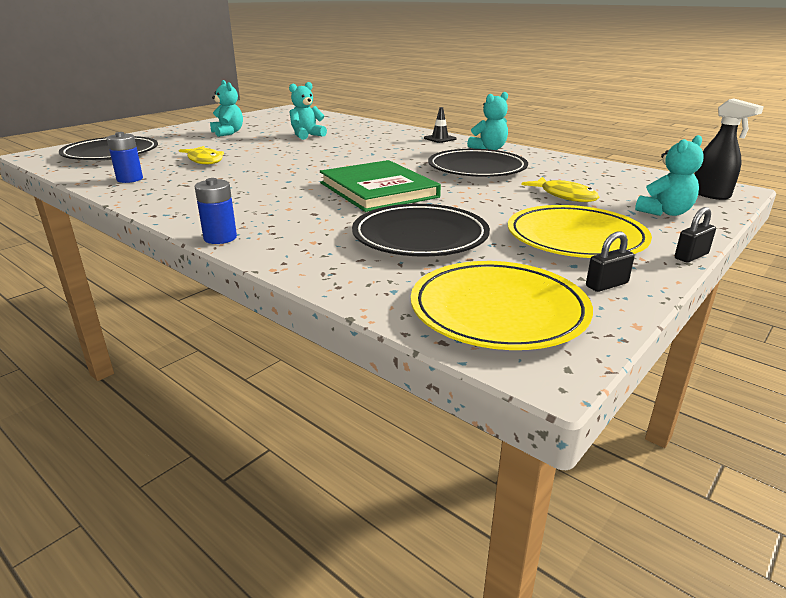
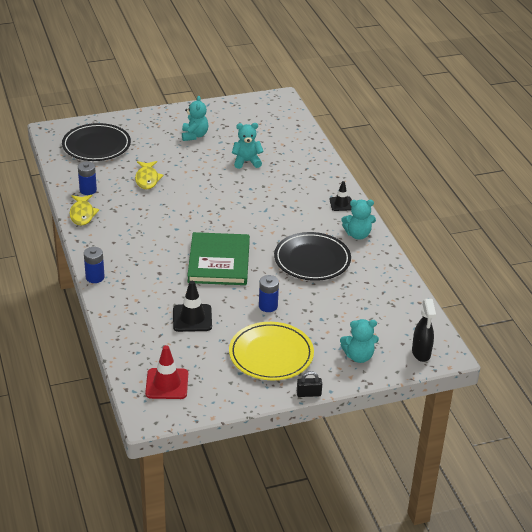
camera: 30 degrees right, 10 degrees up
(420, 236) = (192, 318): black plate -> black traffic cone
(494, 205) = (268, 306): none -> blue battery
(498, 311) = (167, 384): yellow plate -> red traffic cone
(564, 196) = (324, 315): yellow fish -> yellow fish (82, 214)
(606, 285) = (235, 392): black padlock -> none

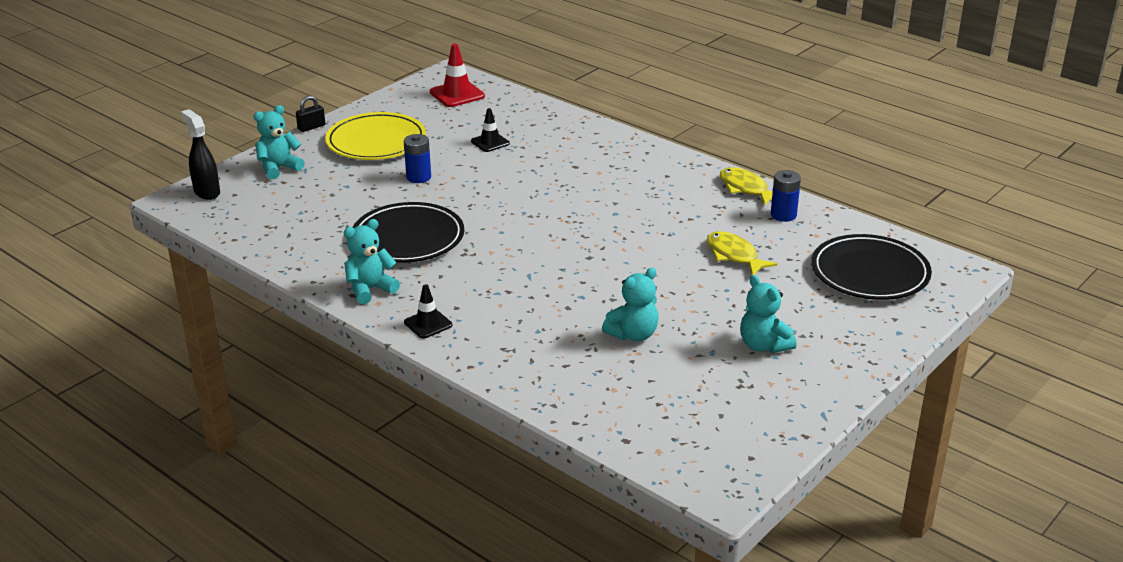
camera: 150 degrees right, 5 degrees down
(95, 277) = (637, 140): blue battery -> none
(192, 318) = (490, 142): black traffic cone -> black traffic cone, size x0.65
(219, 262) = (521, 198): green book -> none

